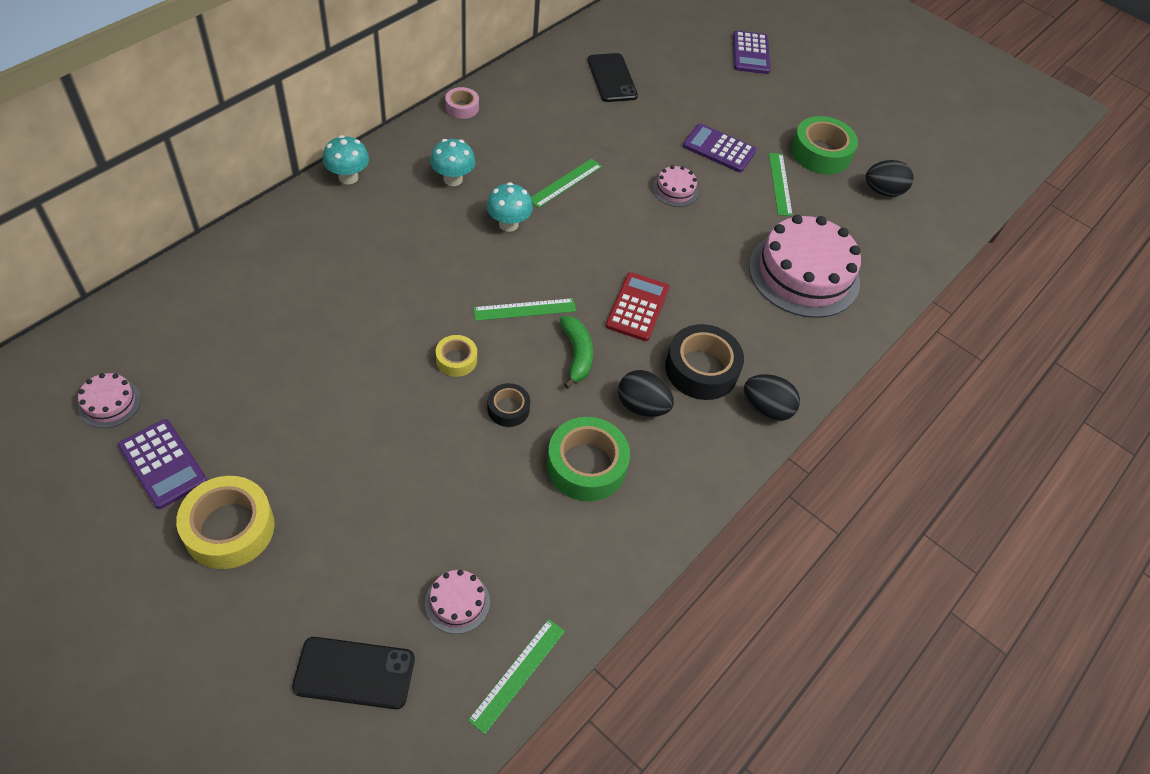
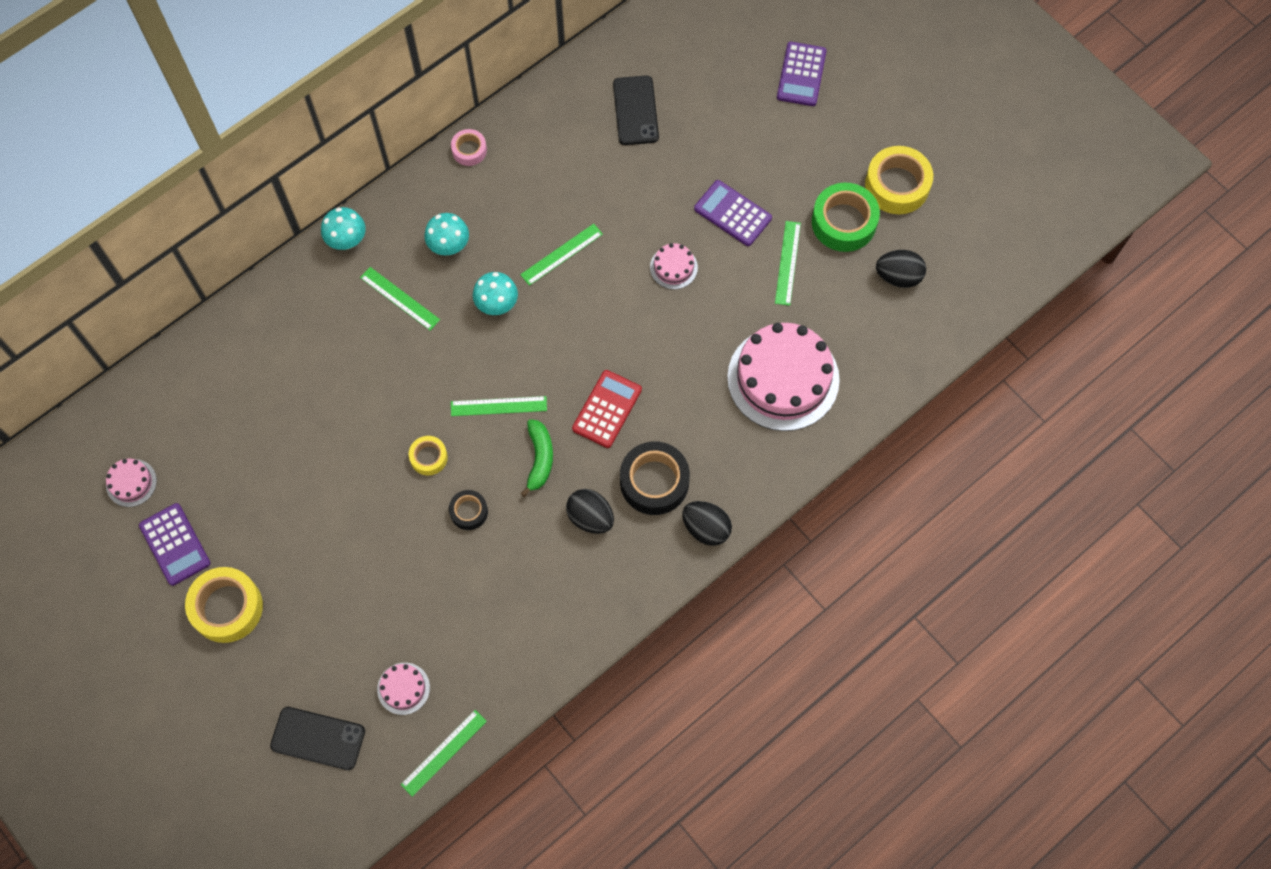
camera: 15 degrees right, 15 degrees up
(408, 222) = (399, 298): none -> green ruler
(586, 465) = (529, 573): green tape -> none
(858, 126) = (897, 185): none -> yellow tape

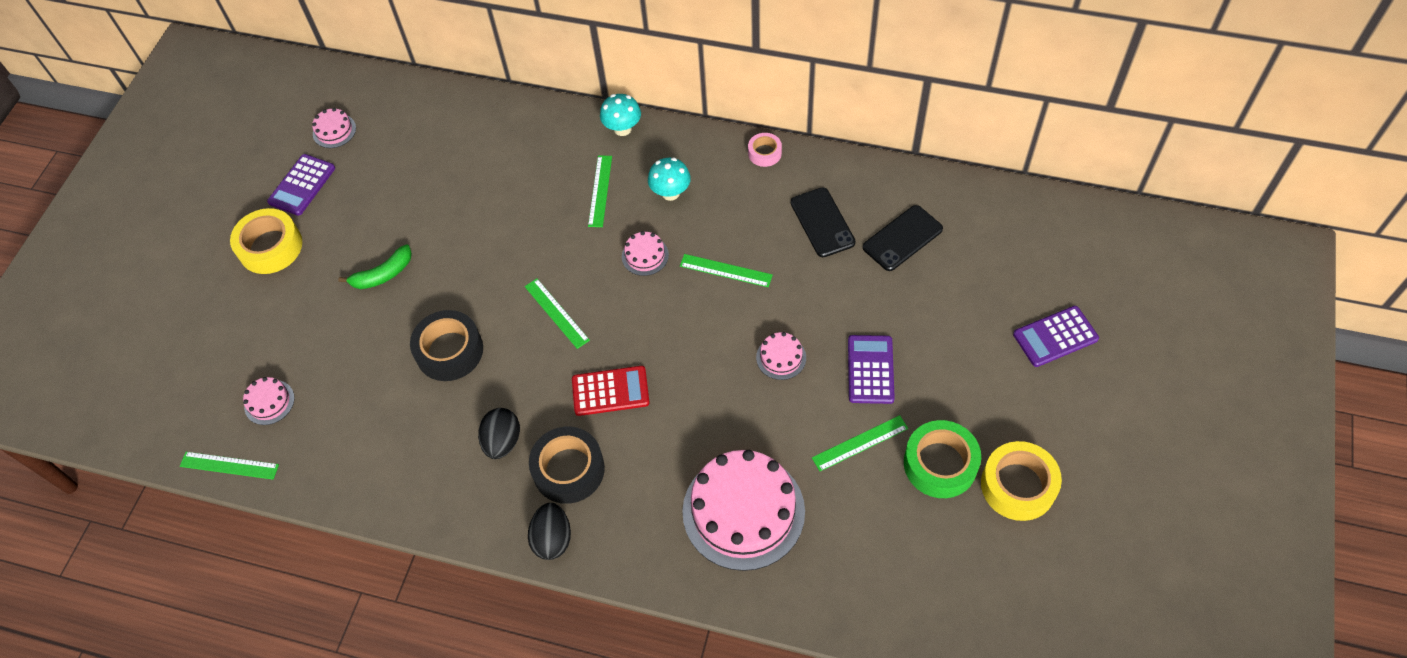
camera: 60 degrees right, 10 degrees down
(318, 738) = (196, 371): black phone -> black phone (822, 222)
(428, 457) = (478, 294): yellow tape -> none
(469, 512) = (449, 351): black tape -> black tape, size x1.84
(497, 305) = (645, 255): turquoise mushroom -> pink cake
(539, 459) = (530, 371): green banana -> green banana (383, 274)
(898, 276) = (925, 546): black egg -> none

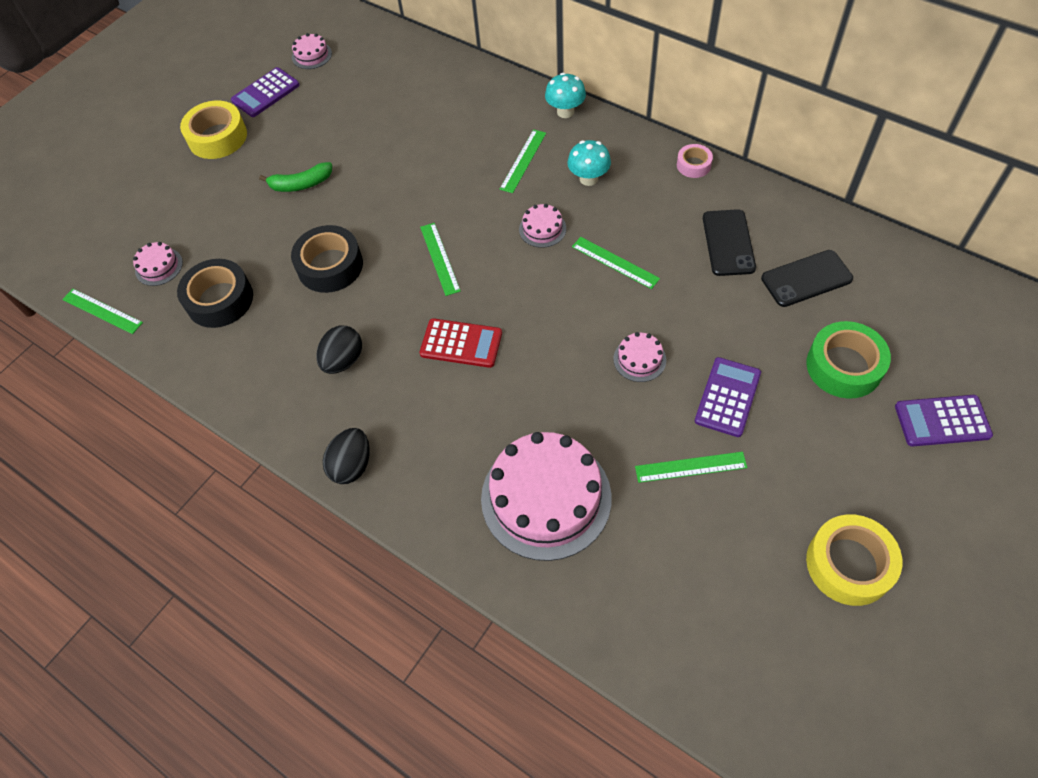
camera: 20 degrees right, 0 degrees up
(568, 469) = (393, 405): black tape -> black tape (220, 300)
(940, 464) = (769, 514): green tape -> green tape (844, 366)

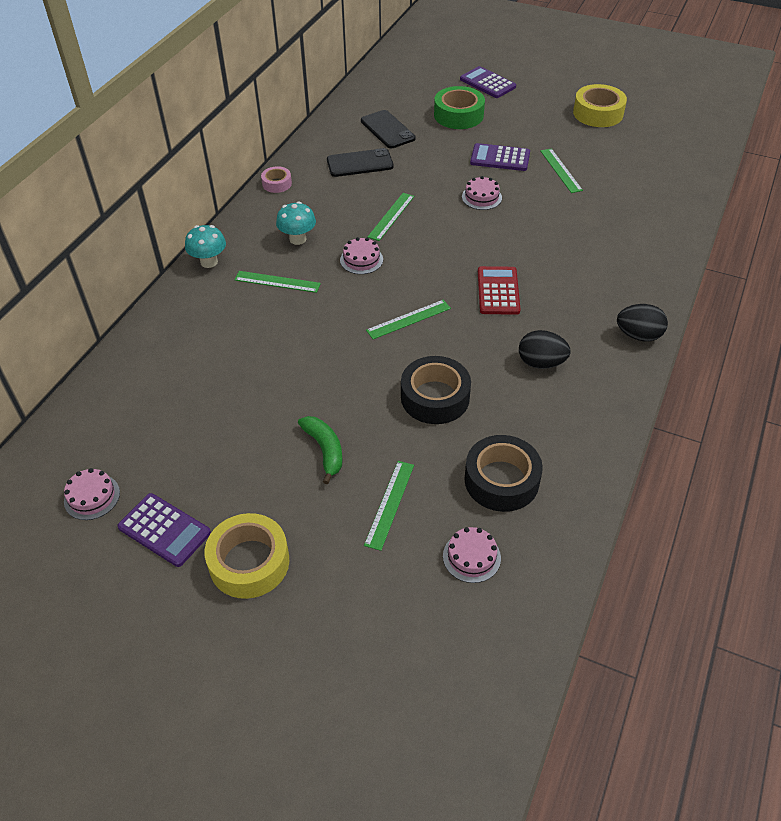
camera: 105 degrees left, 10 degrees down
(102, 311) = (549, 595): green ruler -> green ruler (389, 504)
(546, 498) = (614, 229): pink cake -> none
(942, 421) = (487, 83): purple calculator -> purple calculator turned 150 degrees clockwise

